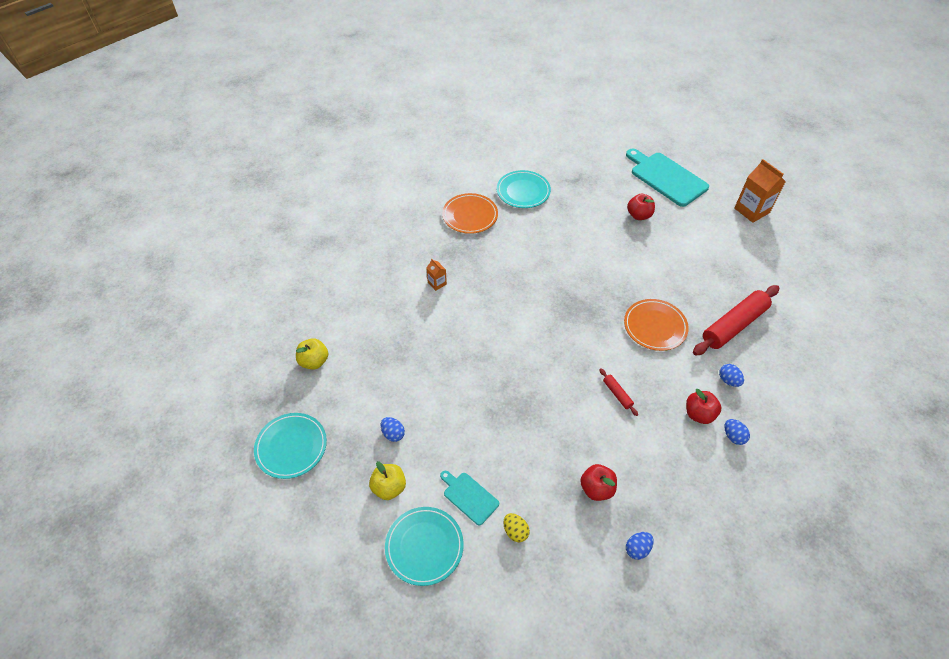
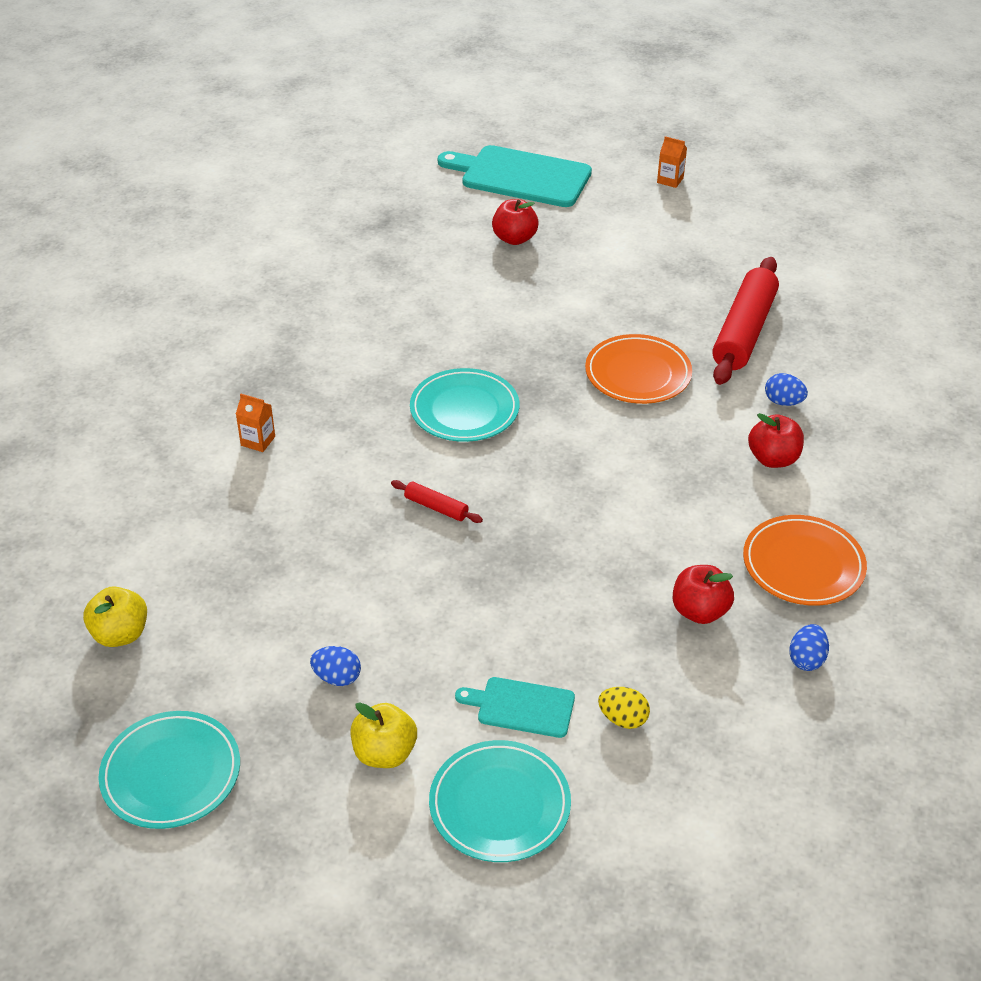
camera: 30 degrees left, 10 degrees down
(470, 215) = (245, 327): orange plate -> orange plate (803, 564)
(523, 191) = (310, 265): turquoise plate -> turquoise plate (464, 409)
(617, 394) = (644, 480): red rolling pin -> red rolling pin (436, 507)
(733, 436) = (836, 467): blue egg -> none
(751, 210) = (670, 180): orange carton -> orange carton, size x0.51

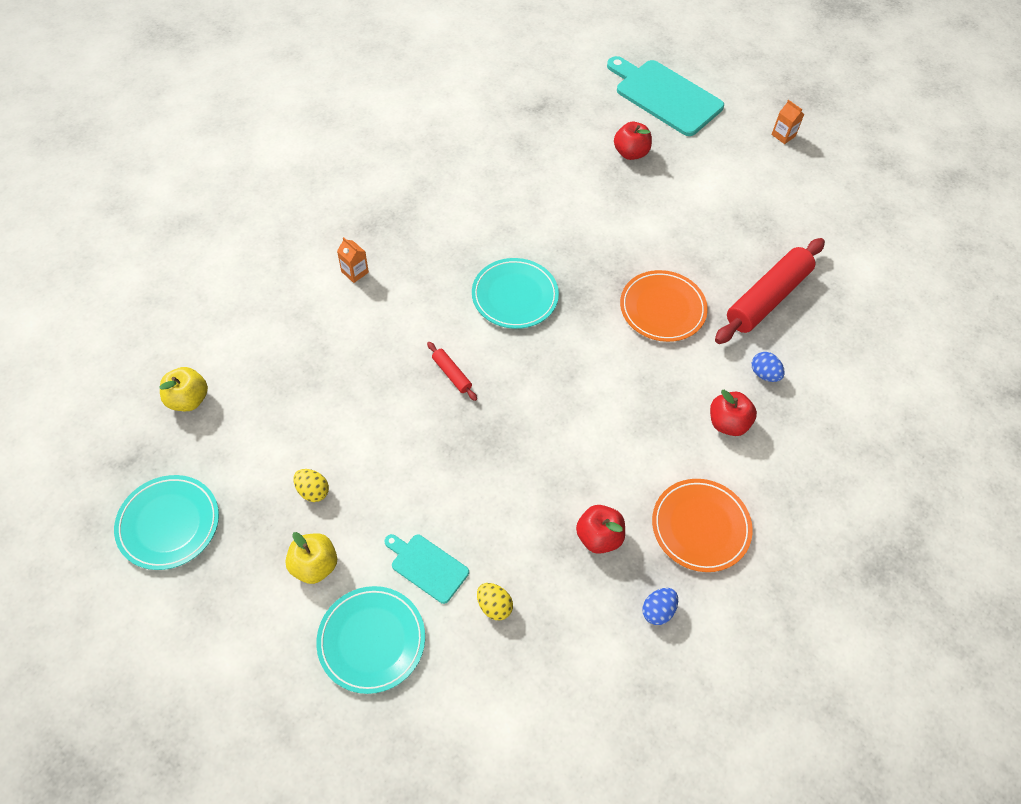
camera: 20 degrees right, 15 degrees up
(337, 677) = (313, 491): blue egg -> yellow egg

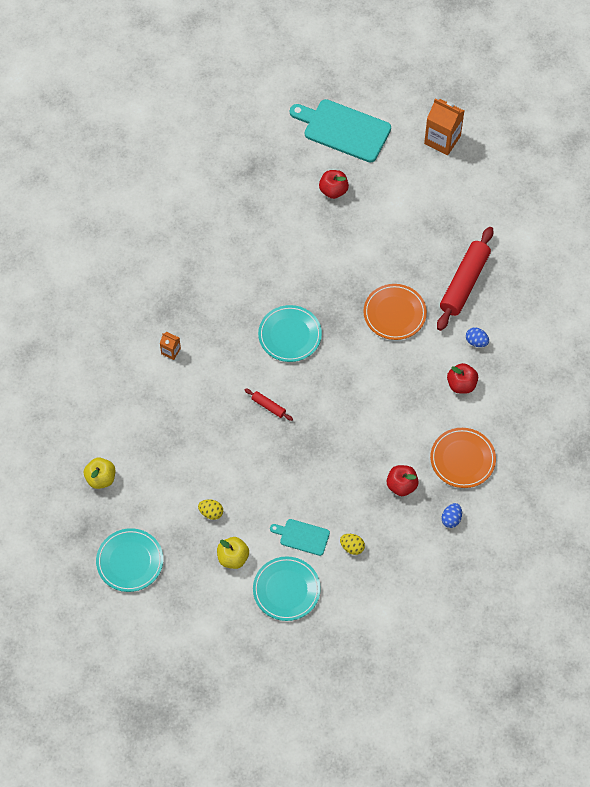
camera: 15 degrees left, 5 degrees up
(783, 135) = (442, 140): orange carton -> orange carton, size x1.97

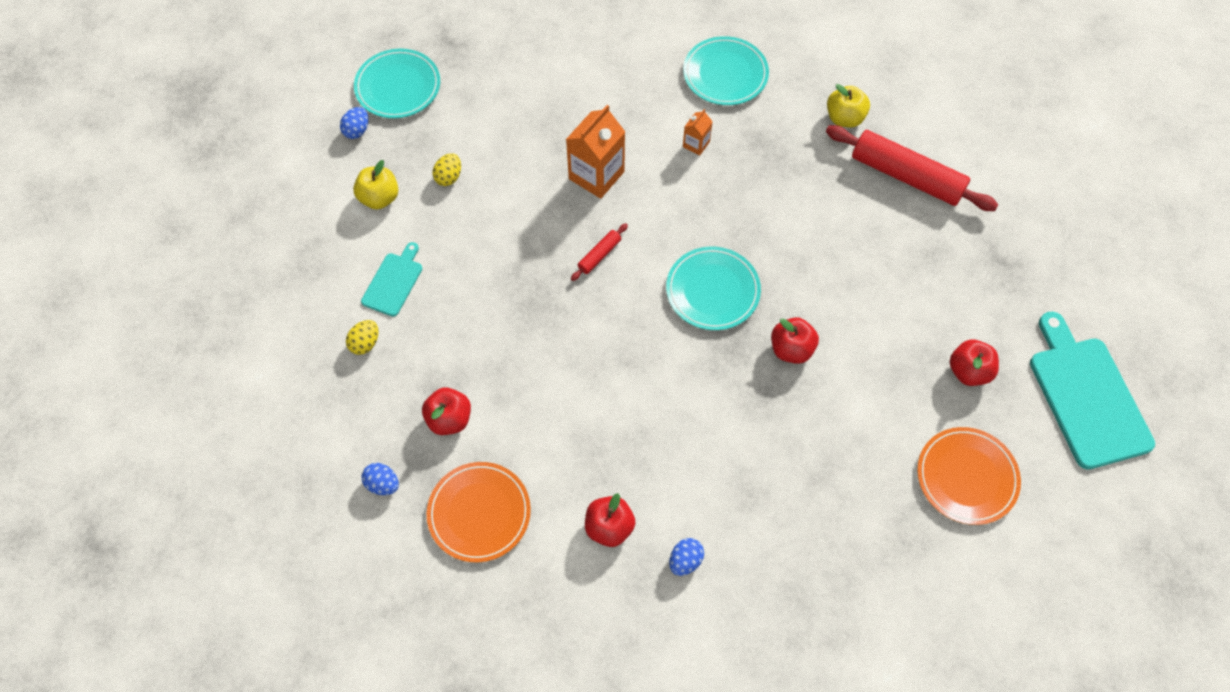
camera: 95 degrees right, 0 degrees up
(101, 478) = (517, 61): yellow apple -> yellow apple (844, 118)
(173, 584) = (357, 130): none -> blue egg
(286, 590) = (320, 257): turquoise plate -> turquoise plate (725, 74)
(328, 288) = (791, 349): none -> red apple
(343, 130) = (1087, 397): turquoise cutting board -> turquoise cutting board turned 45 degrees counterclockwise
(394, 313) = (743, 440): orange plate -> orange plate (966, 477)
(442, 140) = (1082, 552): orange carton -> orange carton (596, 175)
(464, 283) = (796, 555): red rolling pin -> red rolling pin (906, 176)

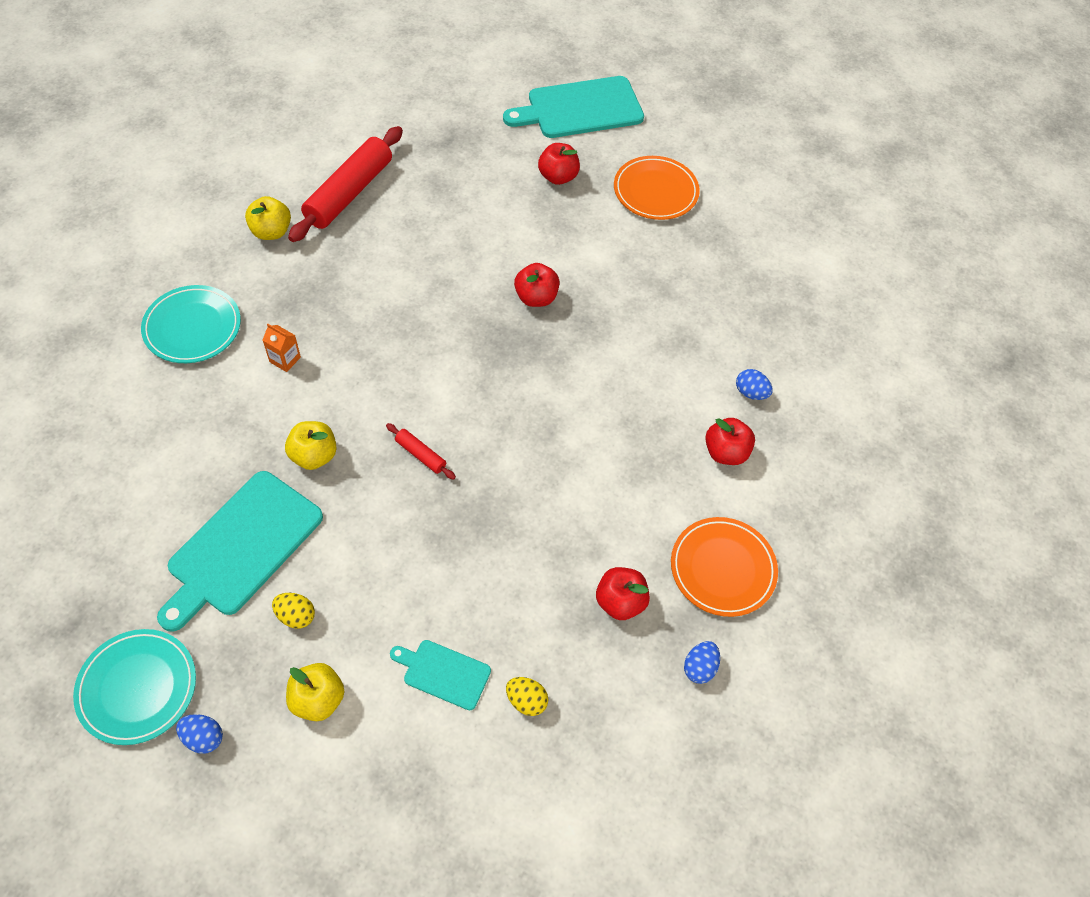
camera: 95 degrees left, 5 degrees down
(510, 135) = (242, 547): none -> turquoise cutting board
(596, 175) = (314, 455): orange carton -> yellow apple
(712, 290) = (469, 355): turquoise plate -> none

